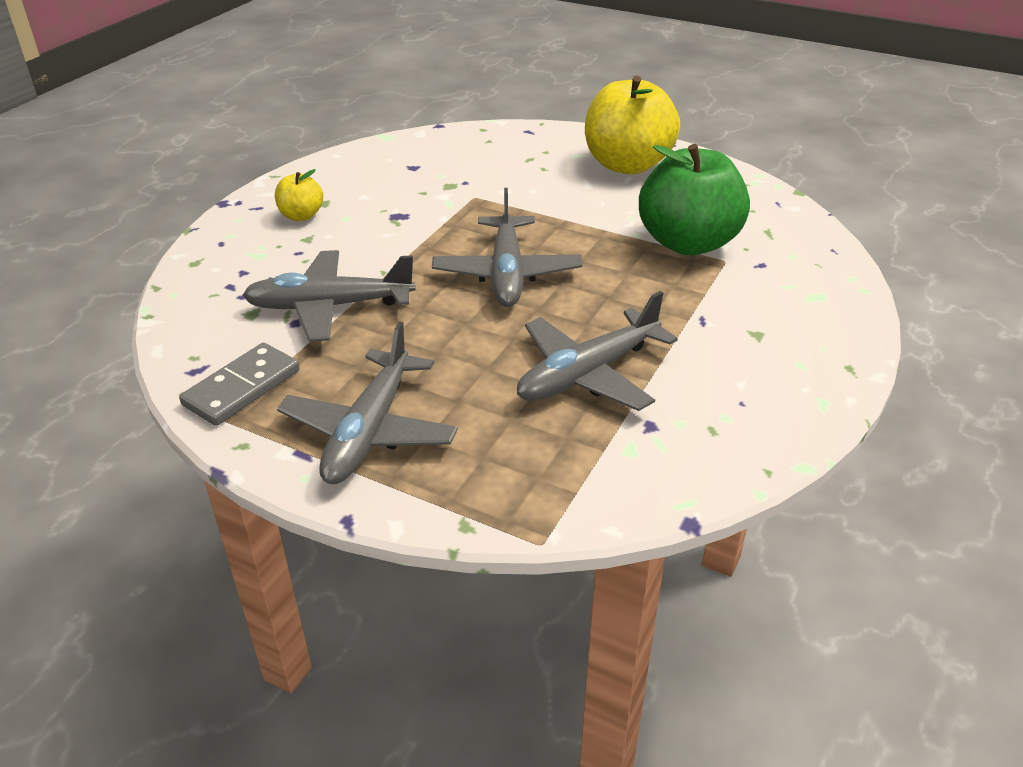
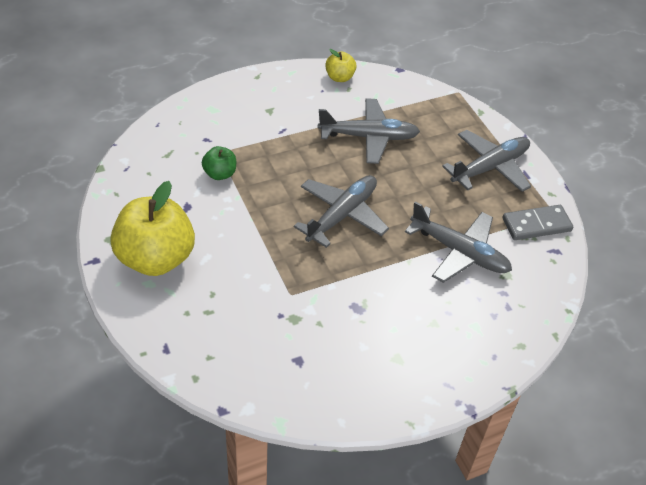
camera: 145 degrees left, 10 degrees up
(301, 216) = (422, 351): yellow apple -> yellow apple (339, 77)
(688, 243) = (220, 174): green apple -> green apple, size x0.47

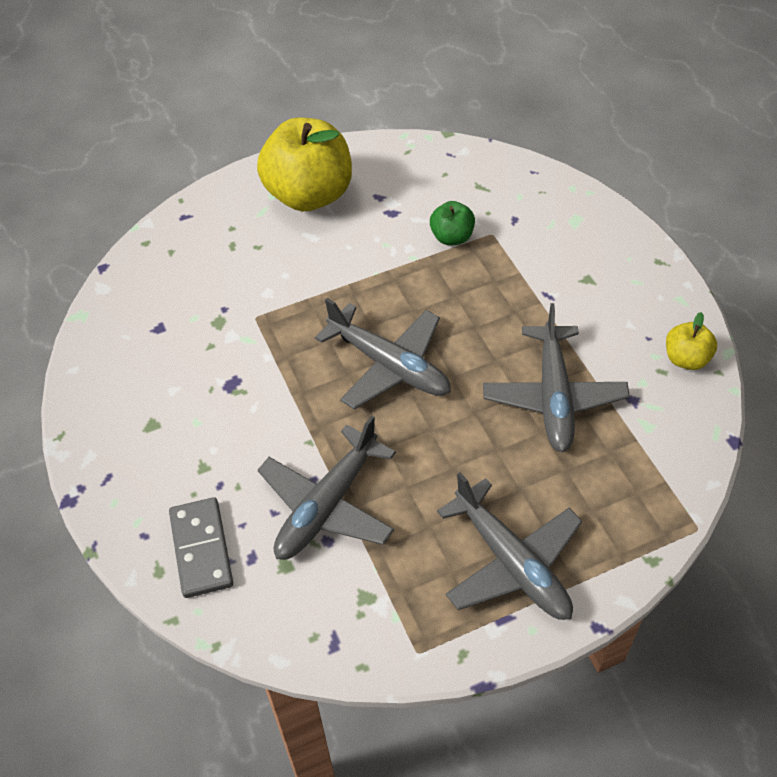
camera: 95 degrees right, 5 degrees up
(536, 225) = (388, 621): grey domino -> grey domino (201, 549)

